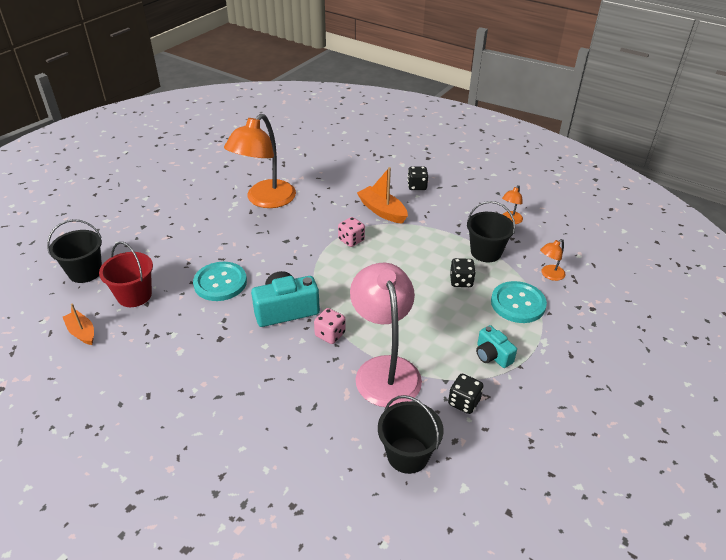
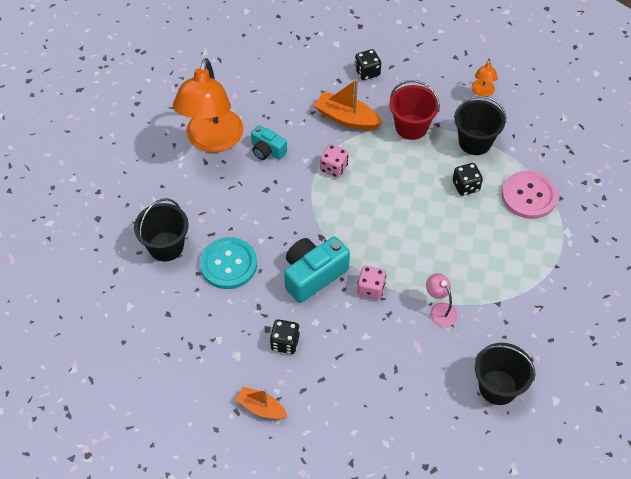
camera: 20 degrees left, 15 degrees up
(82, 332) = (124, 368): orange boat -> orange boat (261, 408)
(85, 272) = (75, 297): black bucket -> black bucket (166, 246)
(134, 295) = (149, 308): red bucket -> red bucket (411, 127)
(384, 369) = (439, 310): pink lamp -> pink lamp, size x0.42
(464, 402) = (523, 320): black dice -> black dice (285, 342)
(492, 355) = (528, 262): turquoise camera -> turquoise camera (267, 150)
(518, 303) = (528, 196): turquoise button -> pink button
(549, 275) = (545, 152): orange lamp -> none

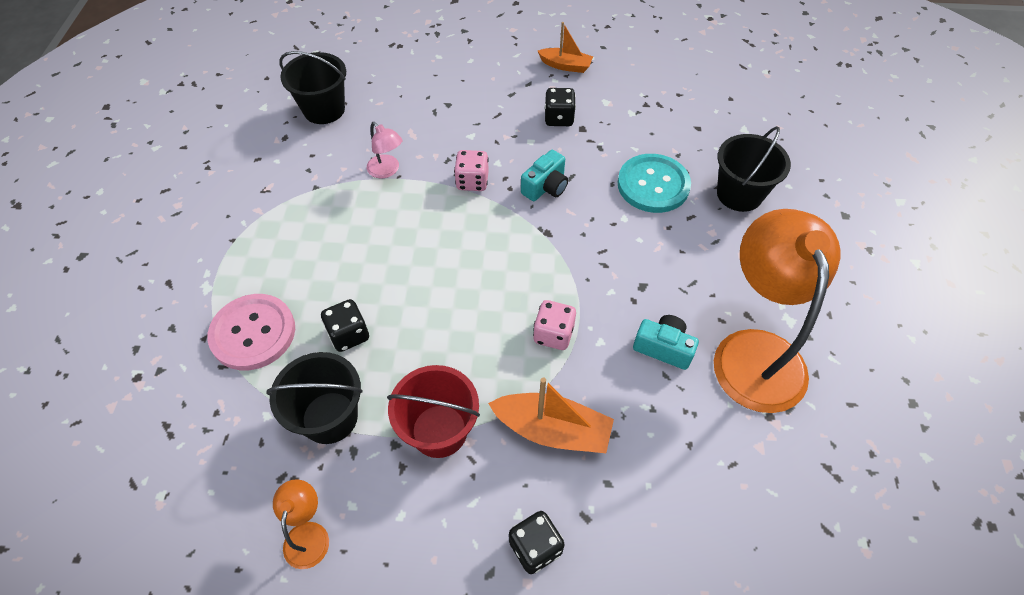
camera: 170 degrees right, 0 degrees up
(313, 275) = (545, 187): turquoise camera -> turquoise camera, size x0.60

